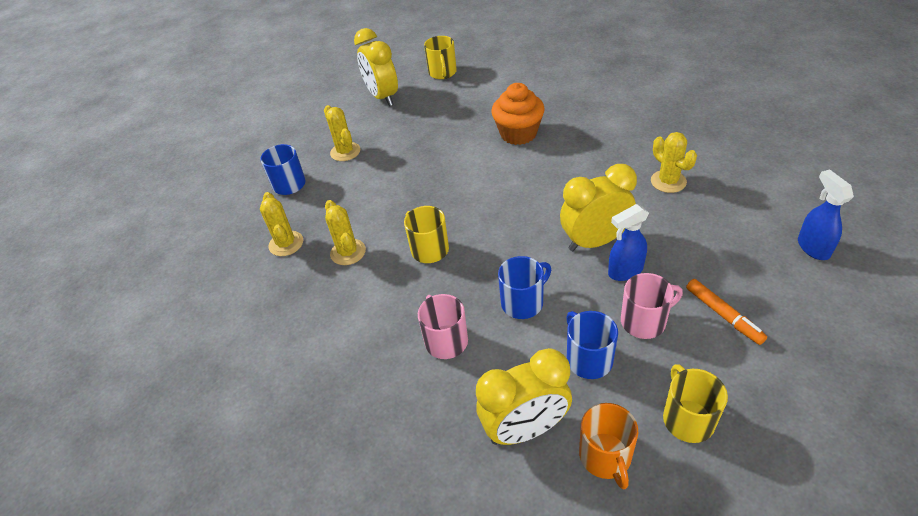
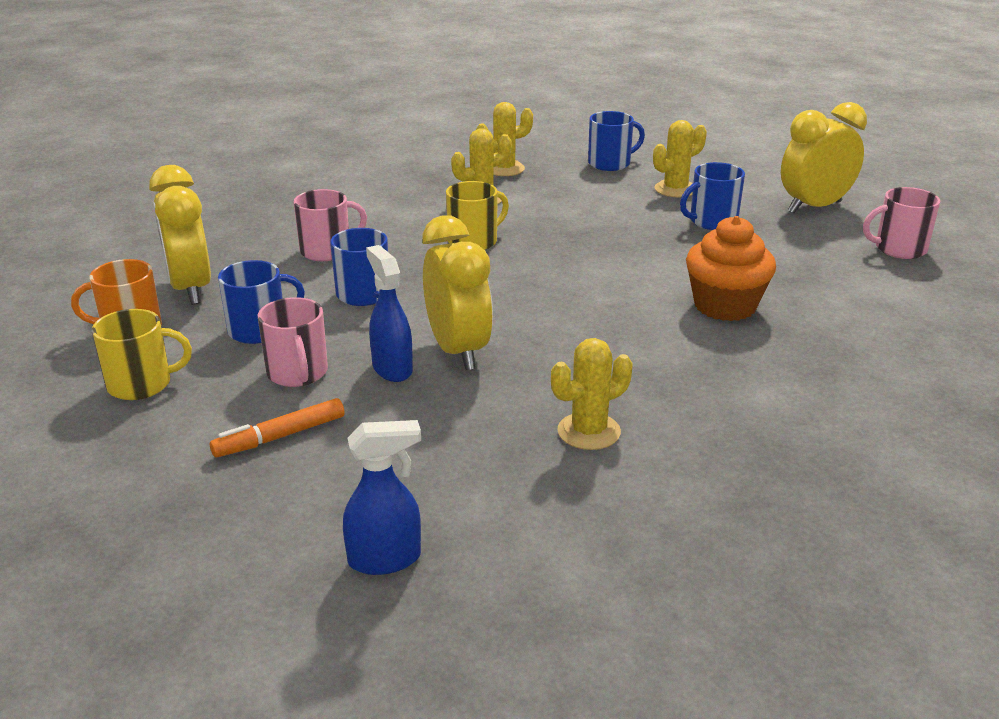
camera: 85 degrees right, 15 degrees down
(401, 136) = (712, 221): none -> blue mug
(442, 73) = (899, 249): yellow mug -> pink mug

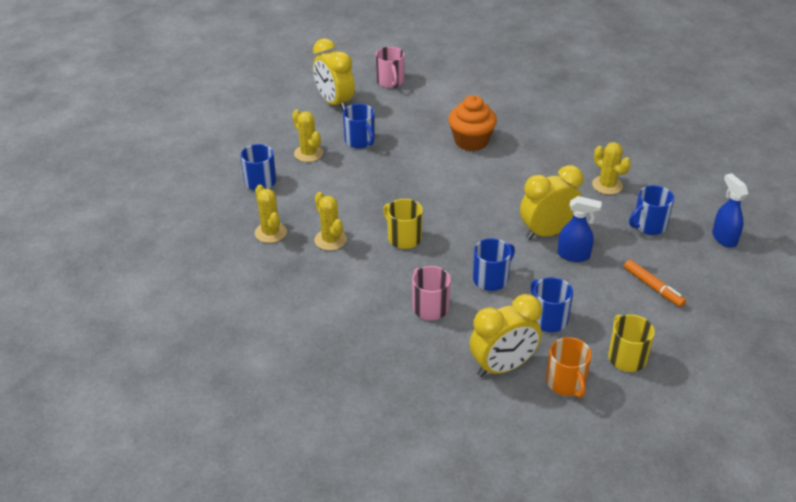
camera: 95 degrees left, 10 degrees up
(297, 373) = (591, 292): pink mug -> none
(392, 368) = (574, 255): blue spray bottle -> blue spray bottle turned 135 degrees counterclockwise
(452, 462) = (649, 225): none -> blue mug

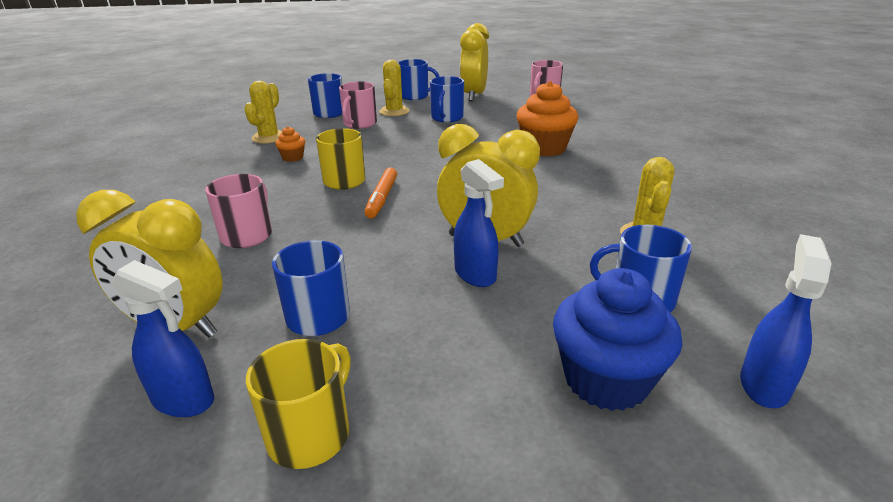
camera: 45 degrees right, 10 degrees down
(309, 181) = (359, 124): none -> pink mug
(330, 240) = (293, 157): yellow cactus -> orange cupcake
(491, 279) = (346, 245): blue mug -> blue mug (415, 96)
(566, 383) = (184, 400): orange mug -> blue spray bottle
(653, 287) = (520, 372): orange marker -> orange marker (382, 198)
(681, 270) = (606, 379): none -> blue cupcake

